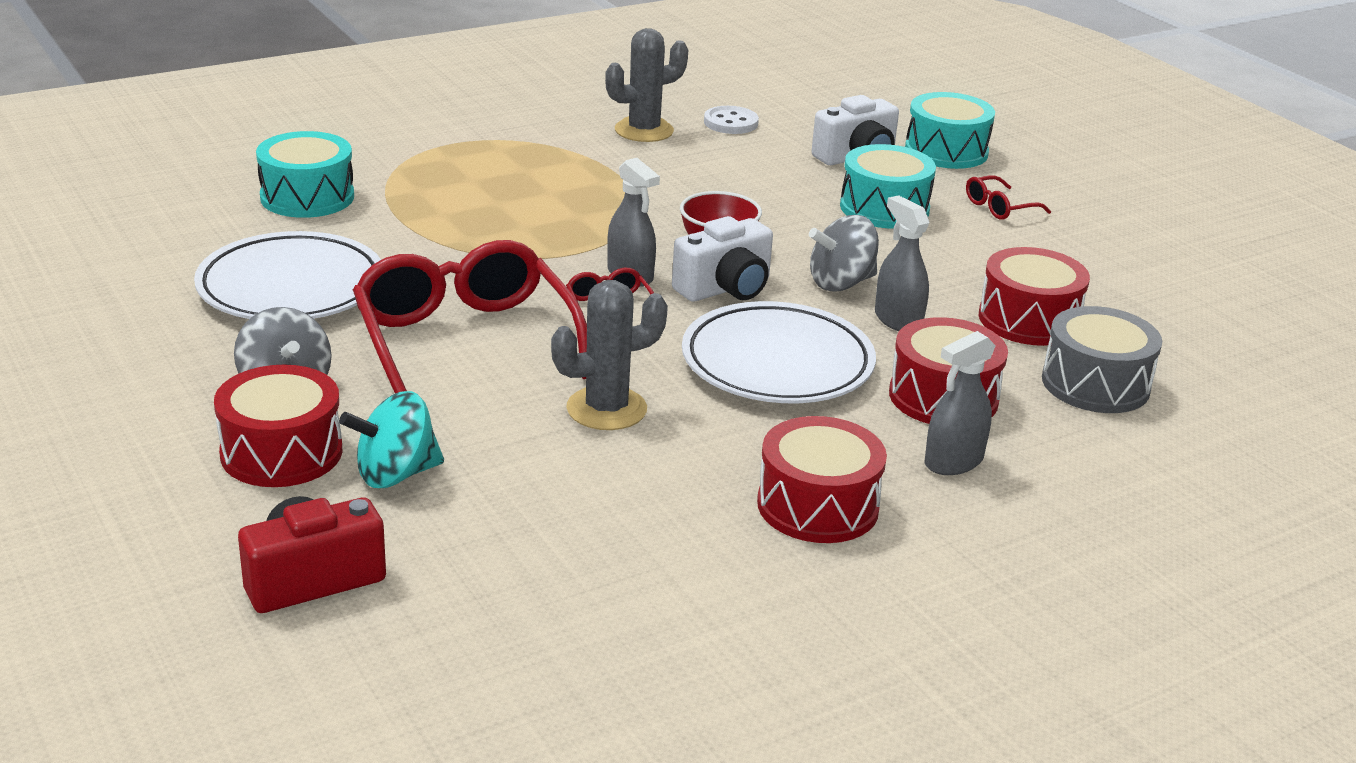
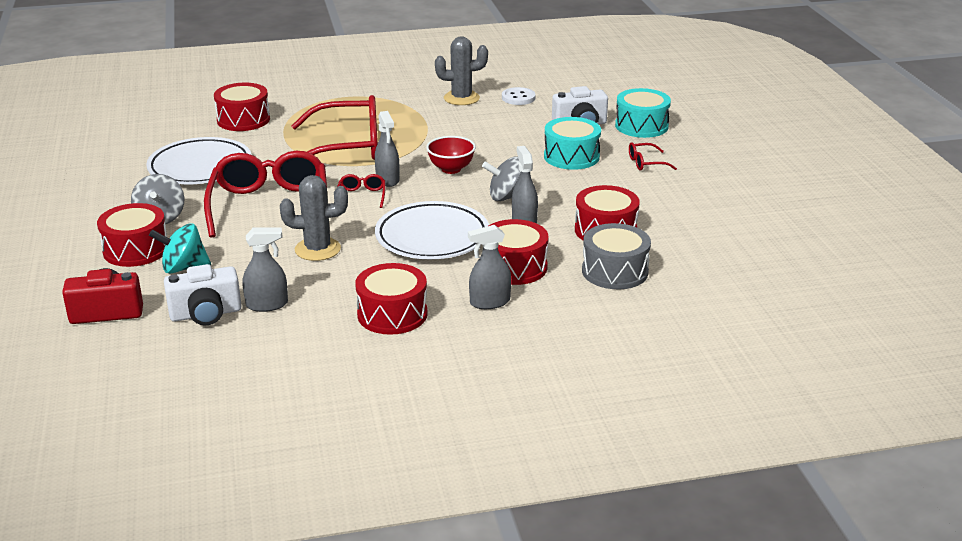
camera: 20 degrees right, 0 degrees up
(307, 197) = (243, 120): turquoise drum -> red drum
(522, 226) = (348, 147): none -> red glasses
(595, 521) = (267, 305): none -> grey spray bottle
(725, 288) = (436, 193): white camera -> white camera (206, 314)

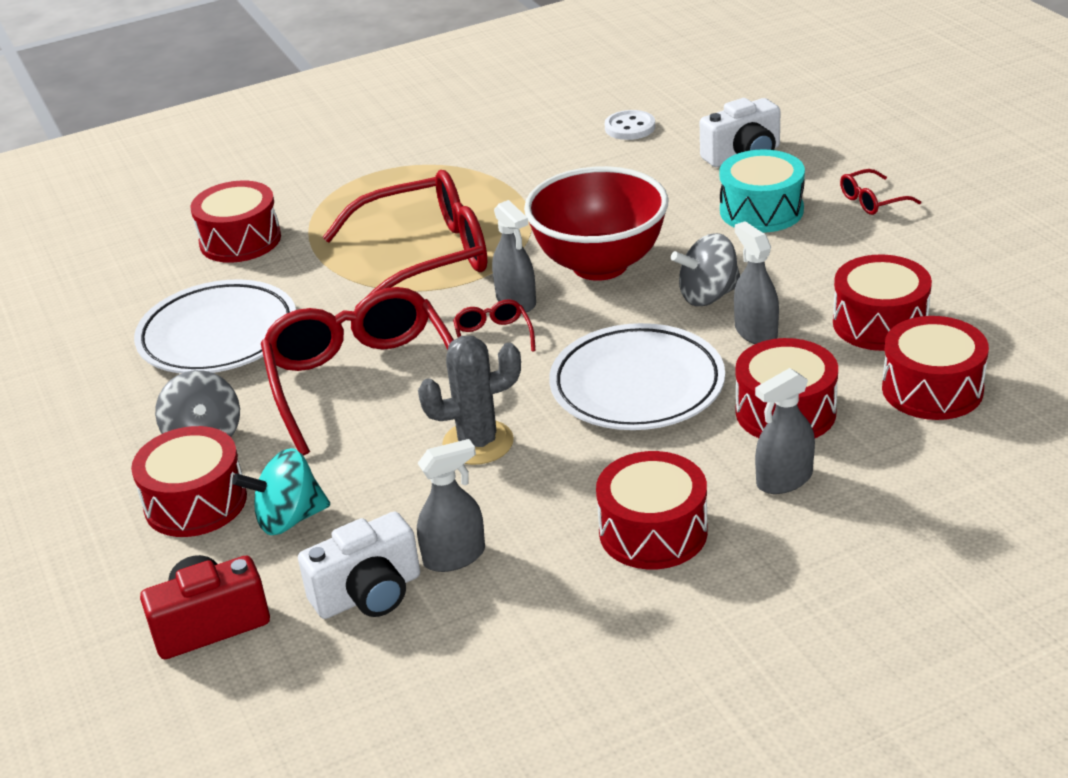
camera: 10 degrees left, 5 degrees up
(451, 169) = (600, 265): red bowl -> red bowl, size x1.89
(461, 98) = (548, 143): grey cactus -> none
(614, 271) = (932, 389): grey drum -> red drum
(641, 126) = (831, 141): turquoise drum -> none

